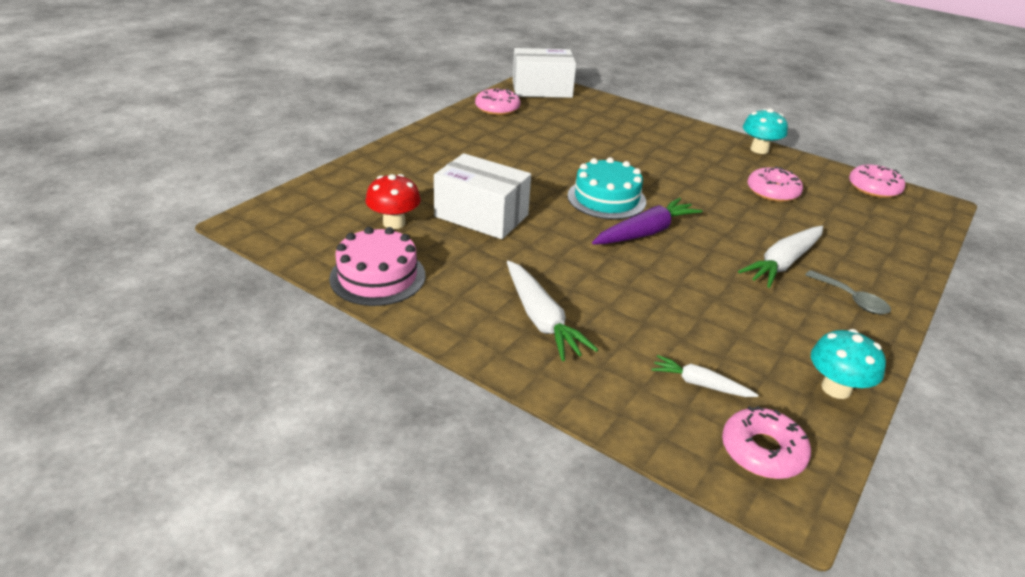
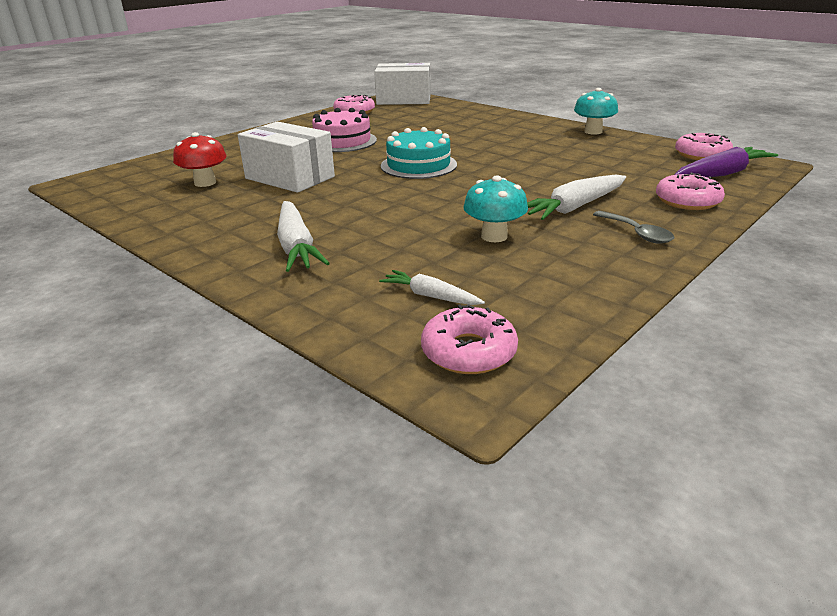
camera: 10 degrees right, 5 degrees down
(377, 276) = (161, 217): pink cake -> pink cake (342, 141)
(646, 232) = (443, 187): purple carrot -> purple carrot (722, 174)
(772, 191) = (591, 158): pink donut -> pink donut (687, 201)
(836, 388) = (583, 302): turquoise mushroom -> turquoise mushroom (494, 236)

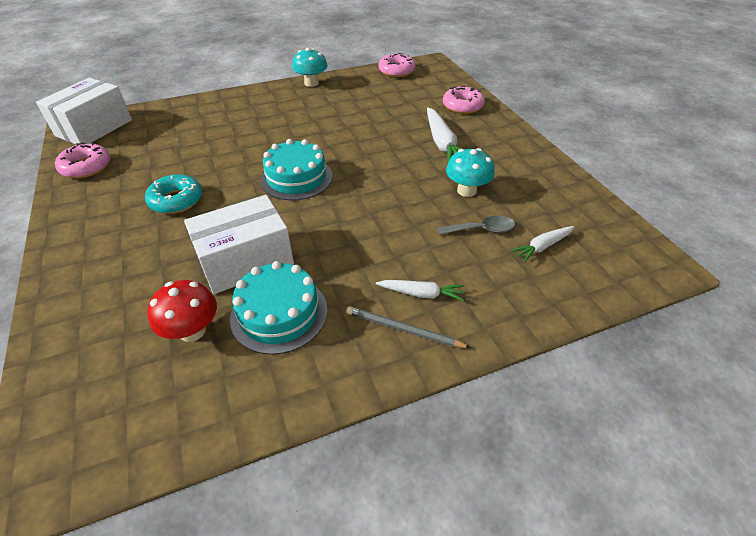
camera: 65 degrees left, 15 degrees up
(237, 202) = (279, 313): none -> turquoise cake
(244, 248) = (403, 329): none -> grey pencil
(296, 247) = (421, 294): white carrot -> white carrot, size x0.59
(342, 141) = (176, 200): pink cake -> turquoise donut
(468, 351) = (617, 253): pink donut -> none
(637, 233) = (496, 140): grey spoon -> grey spoon (481, 229)
(722, 174) = (432, 79): purple carrot -> none

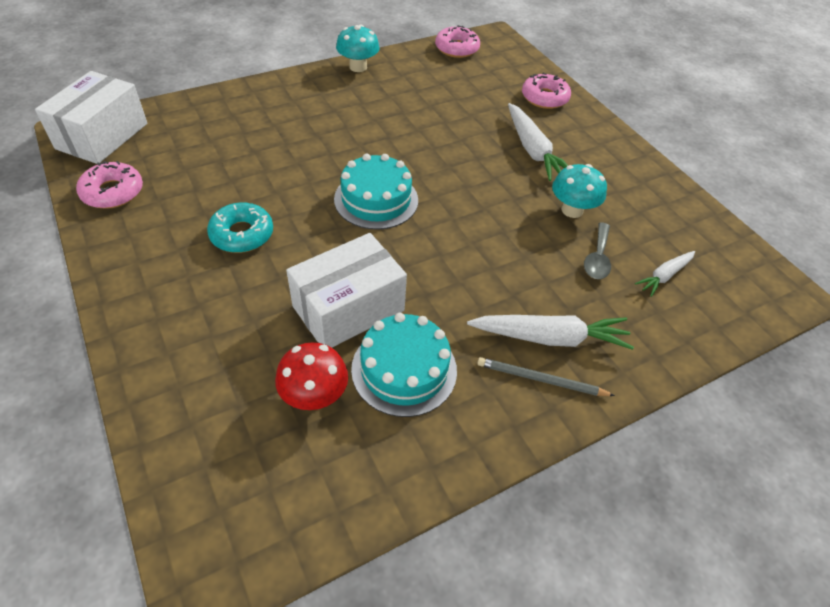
camera: 10 degrees left, 5 degrees up
(421, 294) = (550, 337): white carrot -> white carrot, size x1.70
(481, 229) = (597, 258): grey spoon -> grey spoon turned 120 degrees clockwise

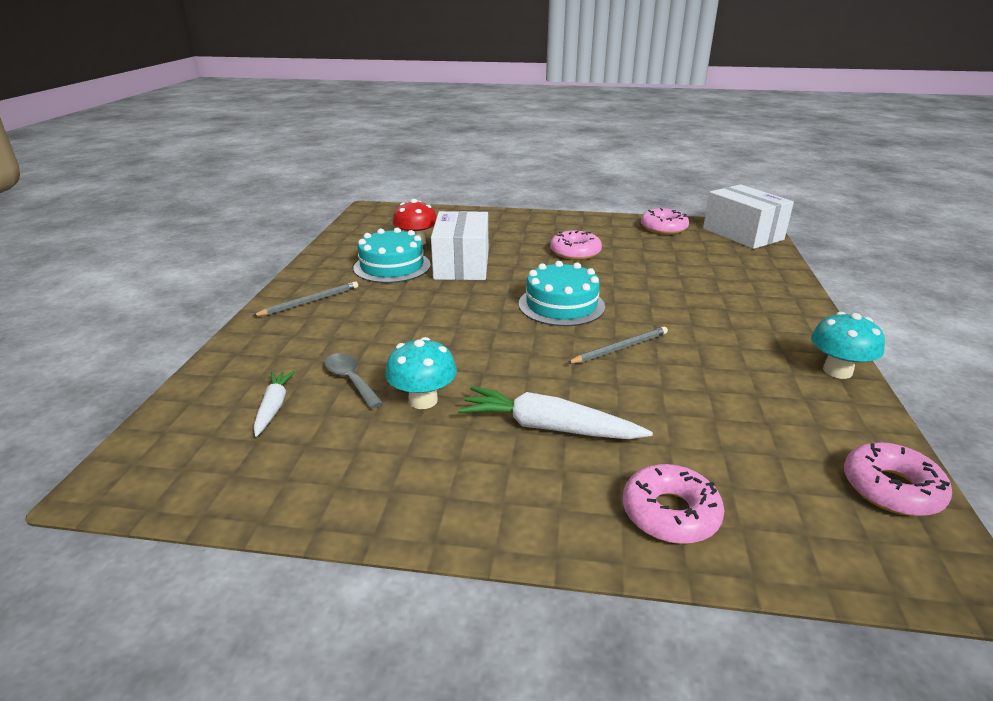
camera: 130 degrees right, 20 degrees down
(242, 234) = (575, 252): turquoise donut -> pink donut
(416, 149) = (620, 348): none -> grey pencil
(550, 337) = (327, 319): white carrot -> none

